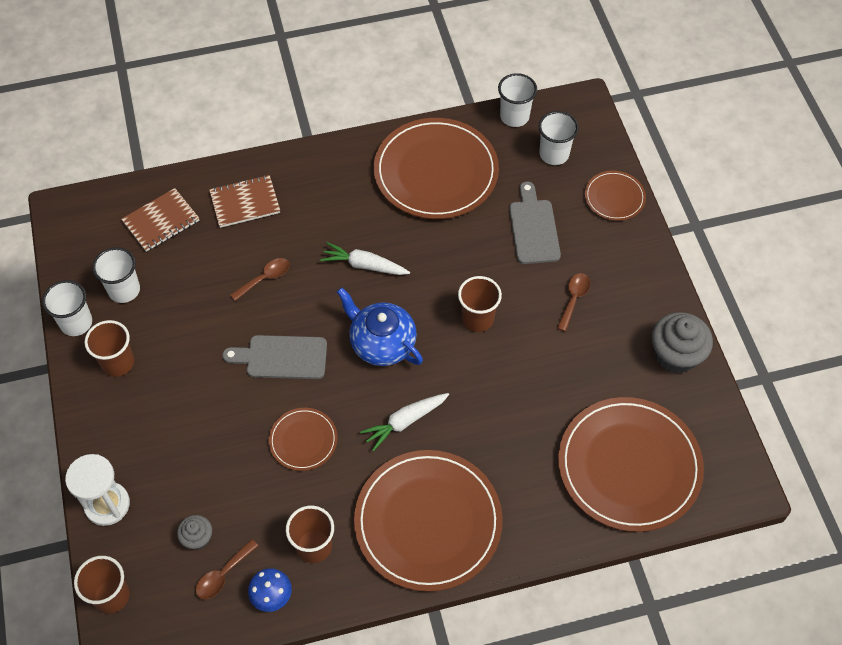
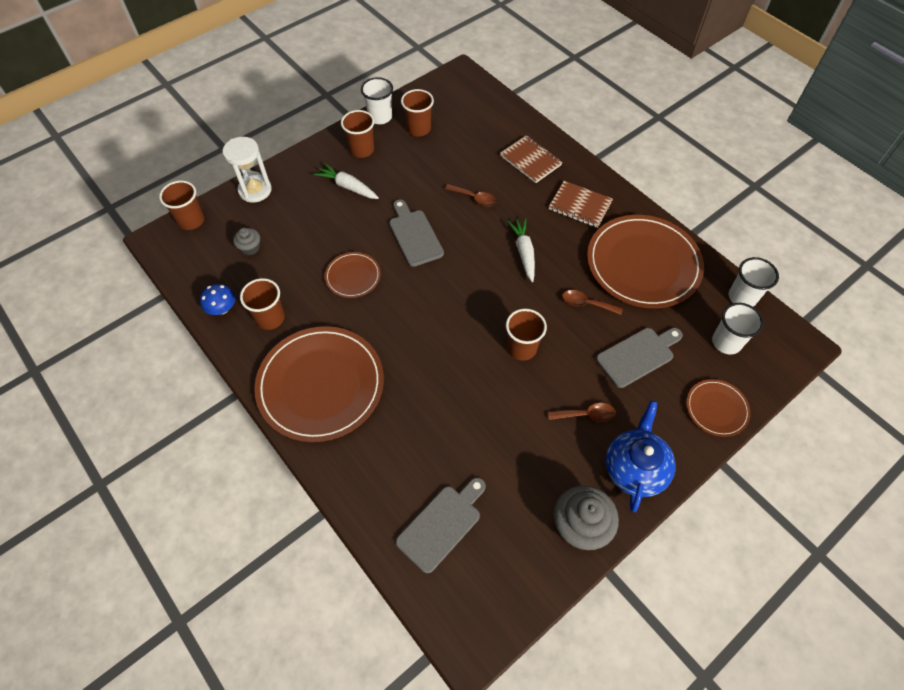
camera: 65 degrees right, 0 degrees up
(124, 290) = (418, 129): white cup -> brown cup
(161, 221) = (484, 124): brown notebook -> brown notebook (580, 206)
(223, 575) = (228, 274): brown spoon -> brown spoon (586, 304)
(381, 343) = (461, 291): blue teapot -> blue teapot (635, 468)
(405, 422) = (400, 335): white carrot -> white carrot (348, 187)
(629, 466) = (442, 524): brown plate -> grey cutting board

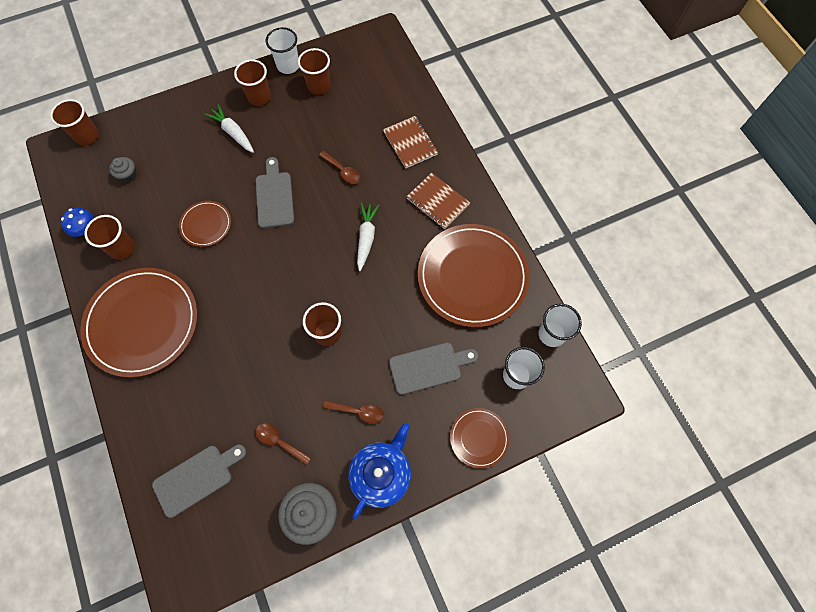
camera: 15 degrees right, 10 degrees up
(255, 190) = (151, 118): white hourglass -> none
(586, 304) = (403, 304): brown spoon -> brown spoon (279, 441)

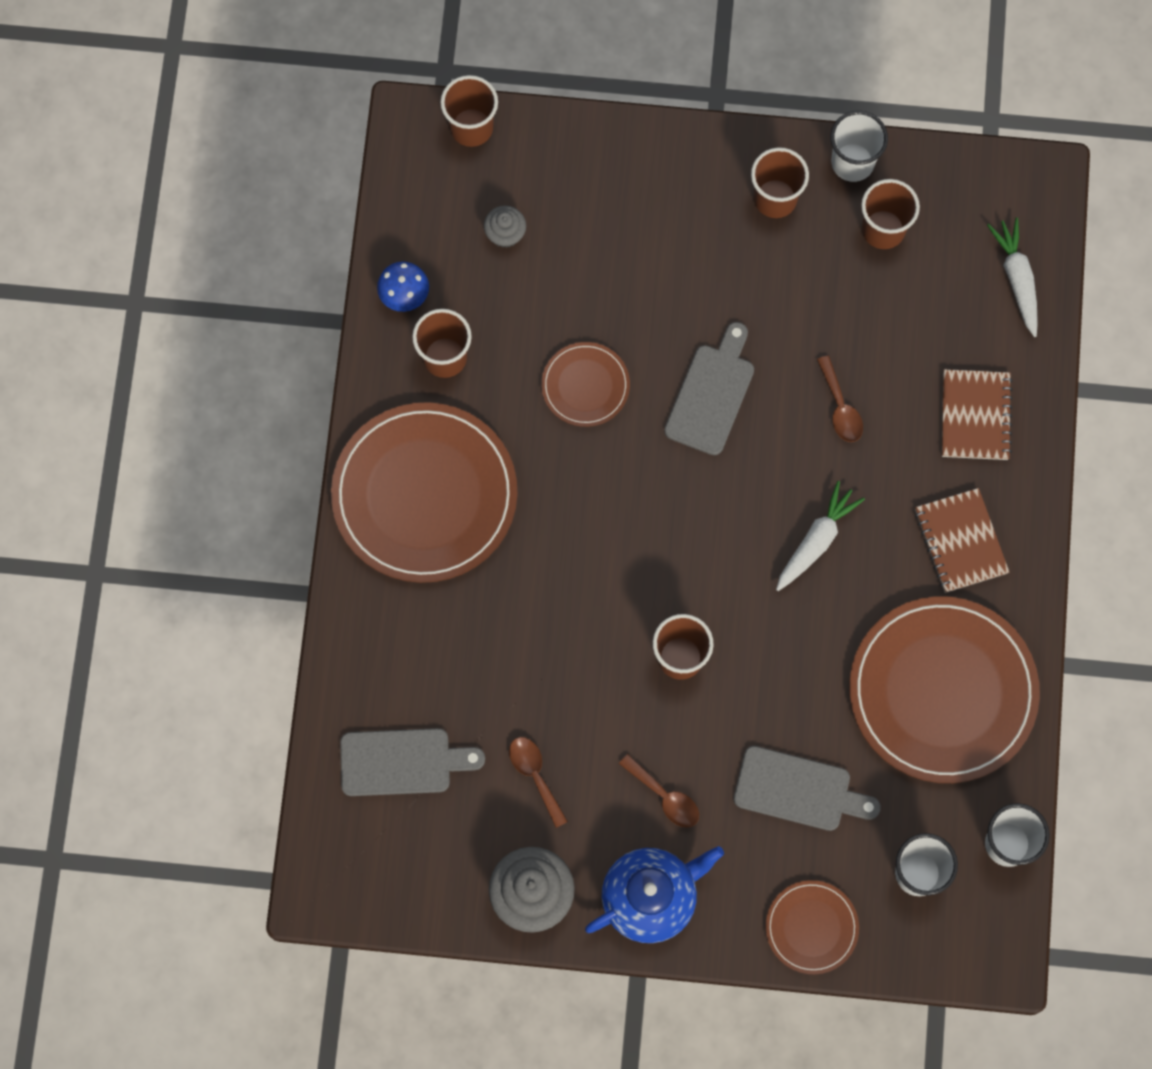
camera: 30 degrees right, 5 degrees up
(233, 133) = (702, 244): white carrot -> white carrot (1017, 279)

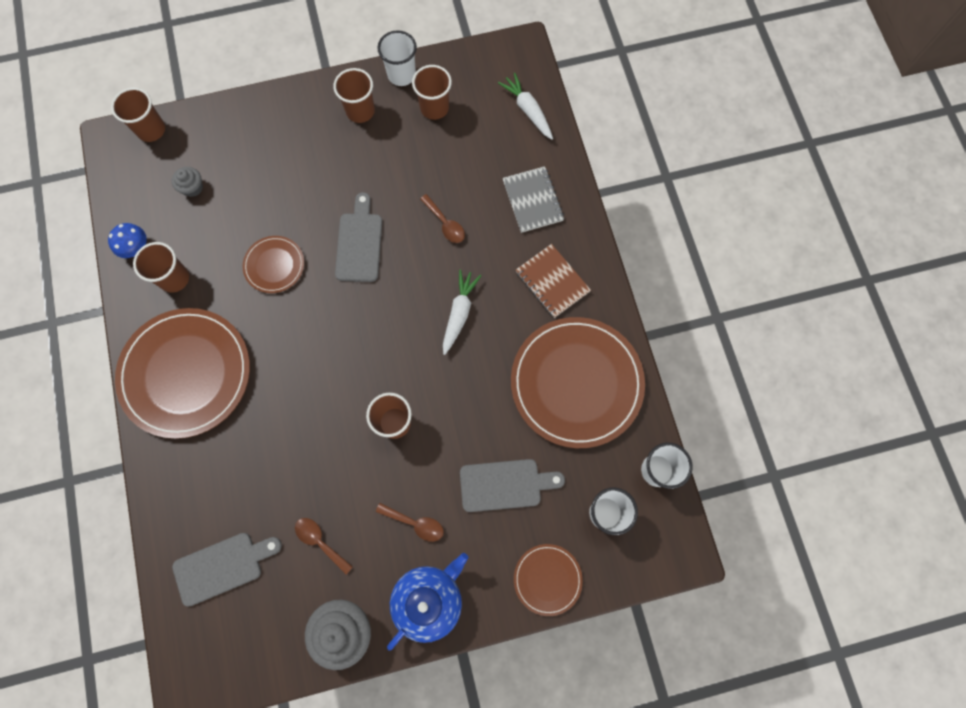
camera: 20 degrees left, 0 degrees up
(975, 416) = (533, 200): brown notebook -> grey notebook

